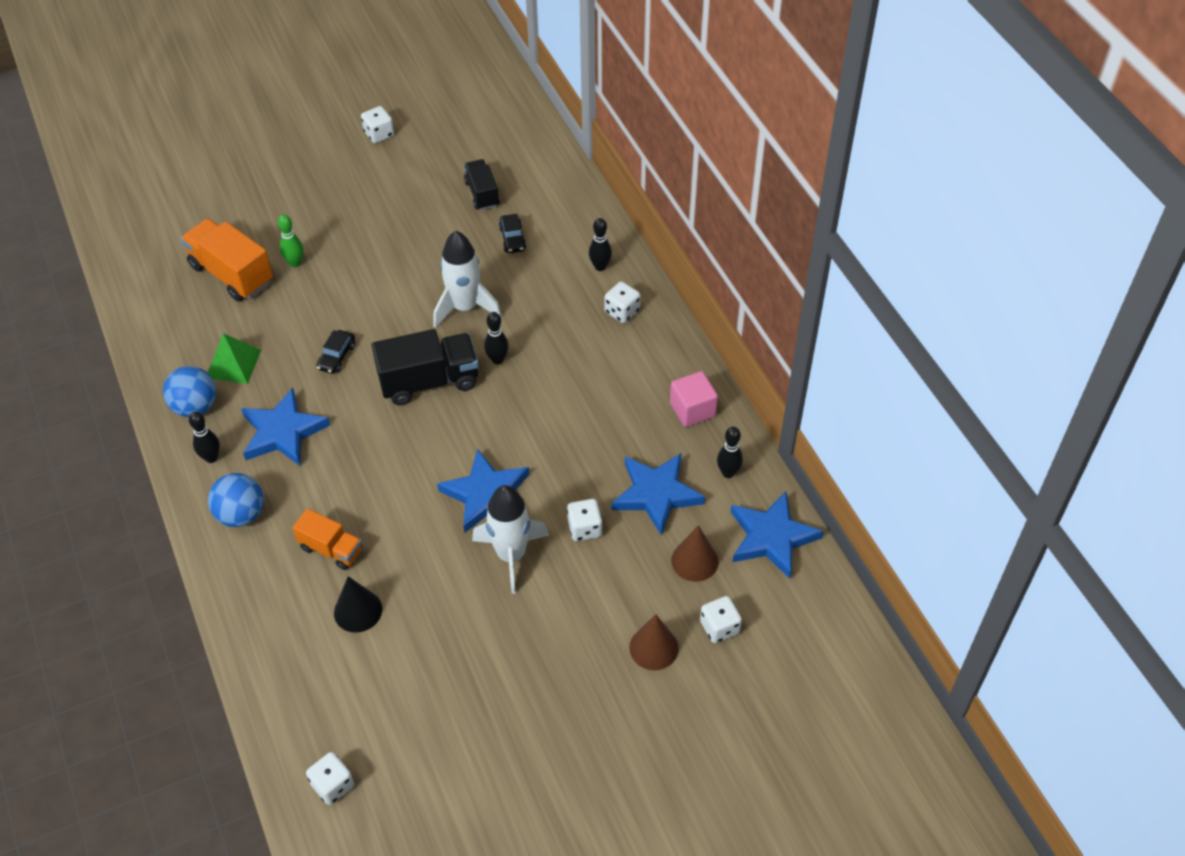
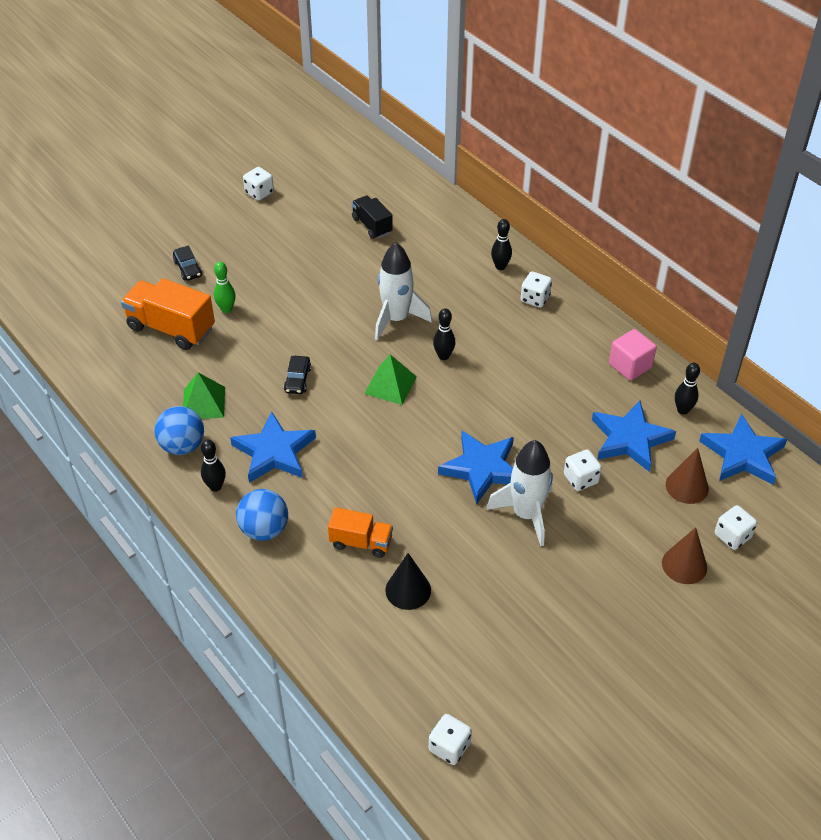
camera: 15 degrees left, 5 degrees down
(429, 381) = (390, 385): black truck -> green pyramid
(512, 238) = (414, 257): black car -> black car (188, 269)

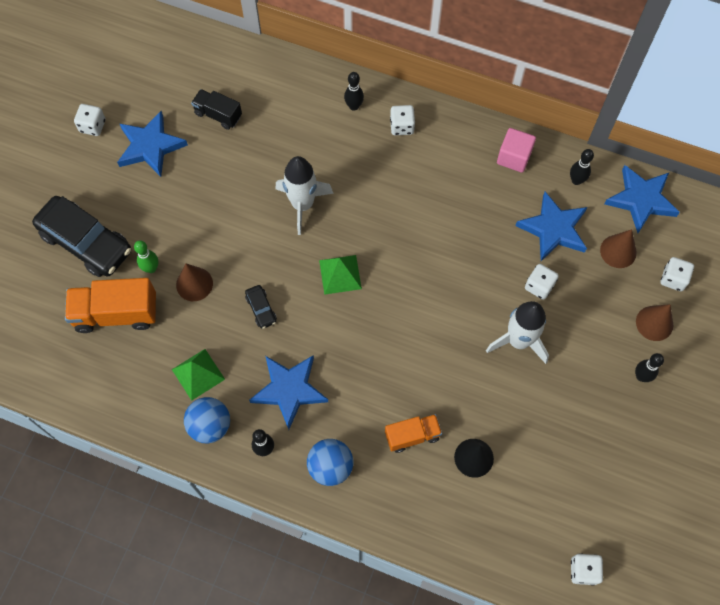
camera: 30 degrees left, 20 degrees up
(188, 269) = (86, 242): black car -> black car, size x2.31
(254, 336) = (194, 284): none -> brown cone
(443, 356) = (364, 223): black bowling pin -> black bowling pin (641, 376)
(482, 469) = (461, 317): blue star -> blue star (150, 146)

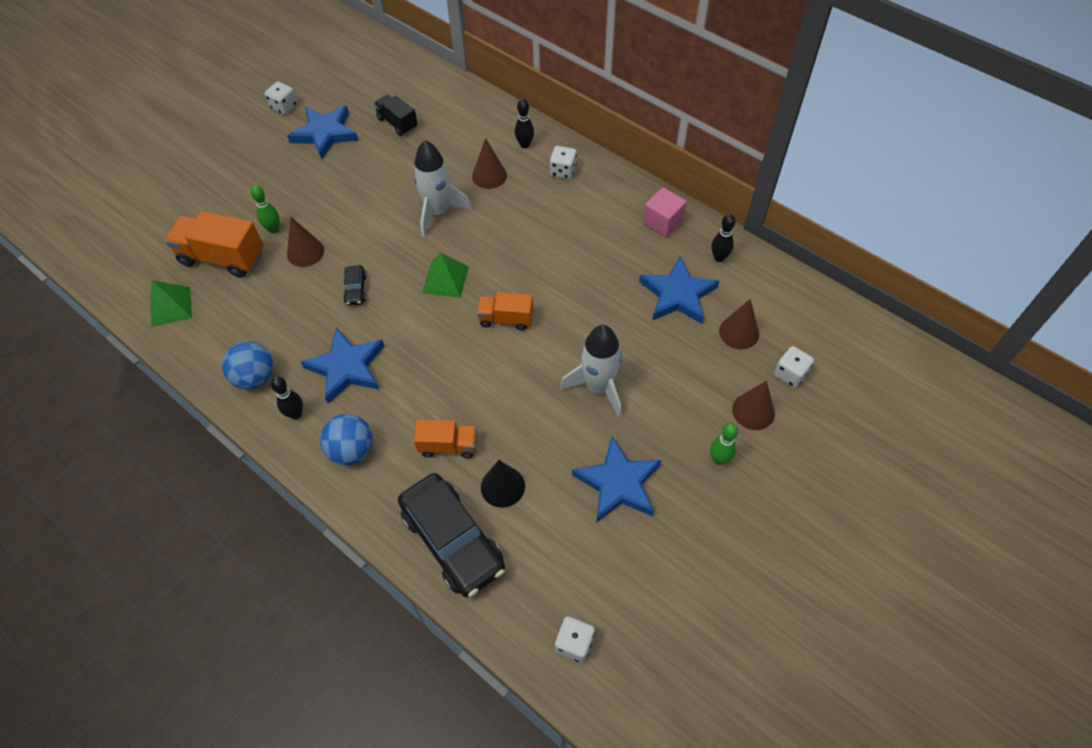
camera: 20 degrees right, 10 degrees down
(86, 242) = (228, 194): black car -> black car (453, 540)
(198, 374) = (268, 329): green pyramid -> green pyramid (170, 306)
(334, 150) = (489, 175): none -> brown cone
(412, 298) = (506, 319): none -> orange truck
(539, 286) = (641, 342): white dice -> none
(641, 200) = (781, 291): blue star -> blue star (618, 483)
(641, 376) = (719, 459): black bowling pin -> green bowling pin

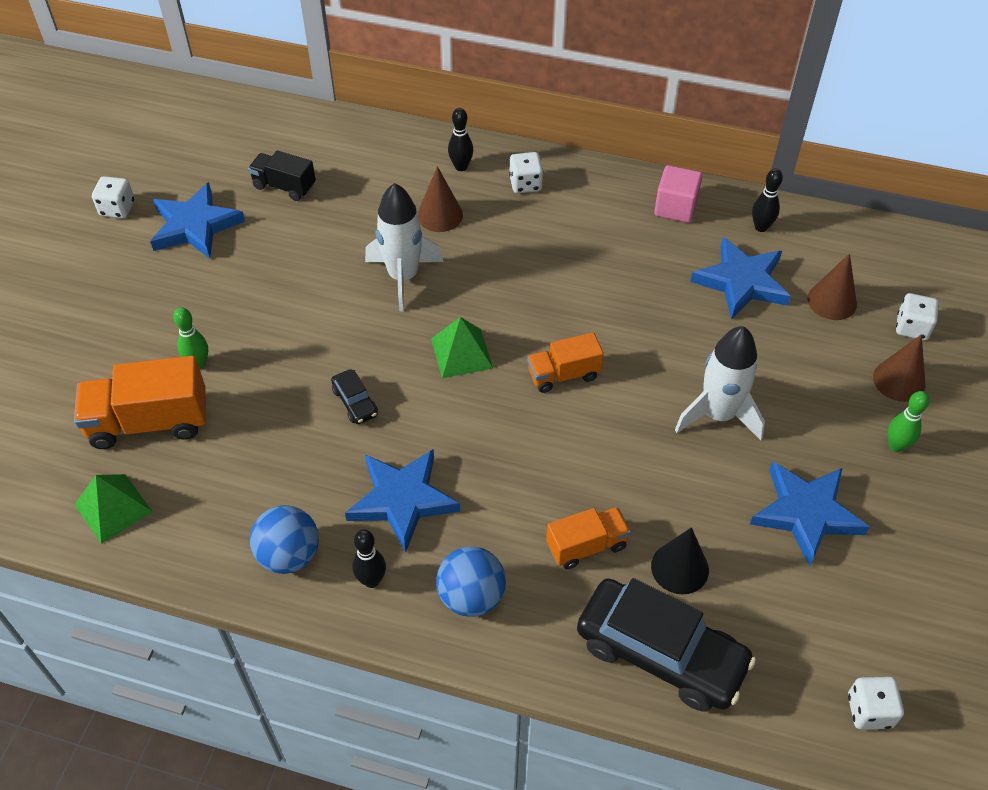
camera: 25 degrees left, 5 degrees down
(305, 252) = (259, 378): brown cone -> none

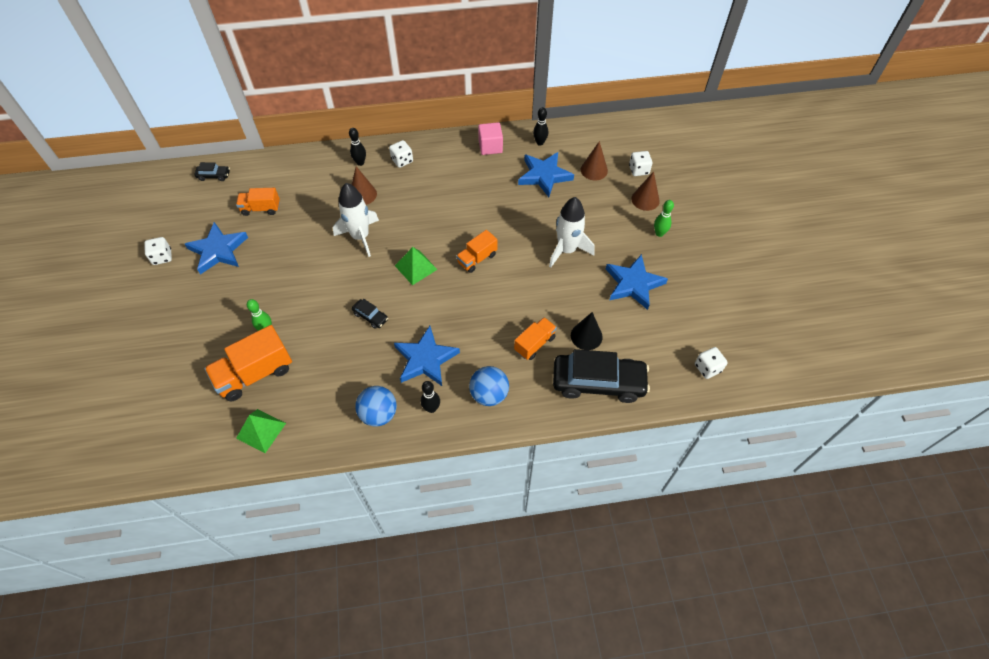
camera: 25 degrees left, 5 degrees up
(246, 118) = (214, 176): none -> black car
(284, 186) = (261, 208): black truck -> orange truck

